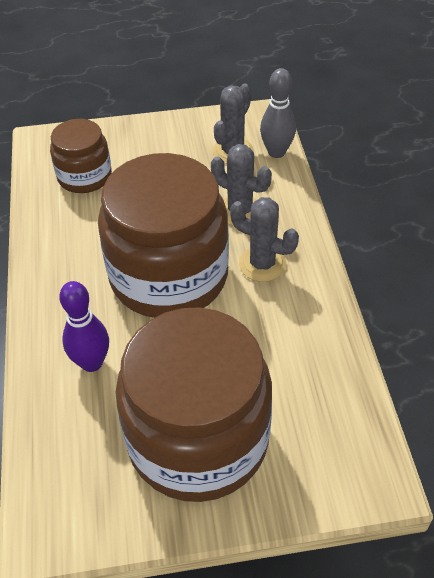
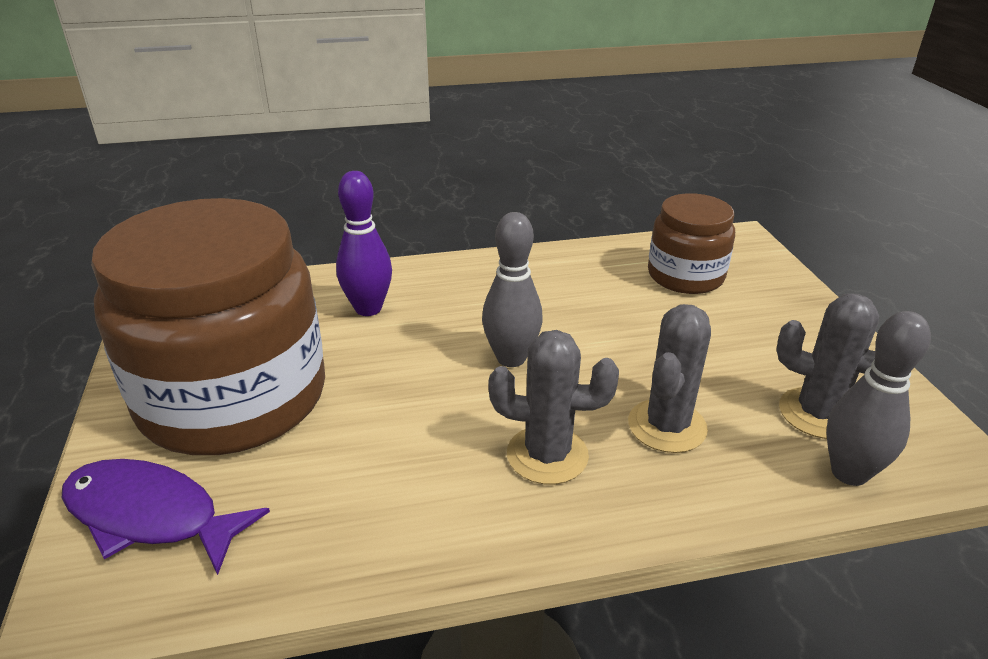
camera: 85 degrees right, 15 degrees down
(169, 276) = (511, 358): brown jar -> grey bowling pin
(262, 264) = (547, 455): grey cactus -> grey cactus turned 75 degrees clockwise
(314, 463) = (150, 515): none -> purple fish

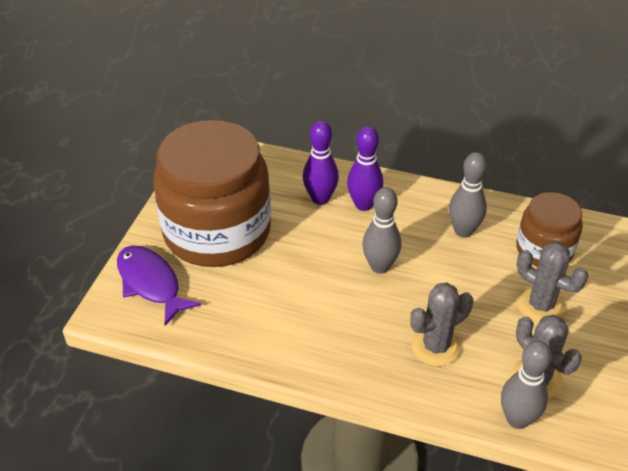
camera: 30 degrees right, 10 degrees up
(433, 297) = (363, 205): none -> purple bowling pin
(547, 455) = (355, 334): grey cactus -> grey cactus (540, 305)
(580, 286) = (463, 231): none -> grey bowling pin

